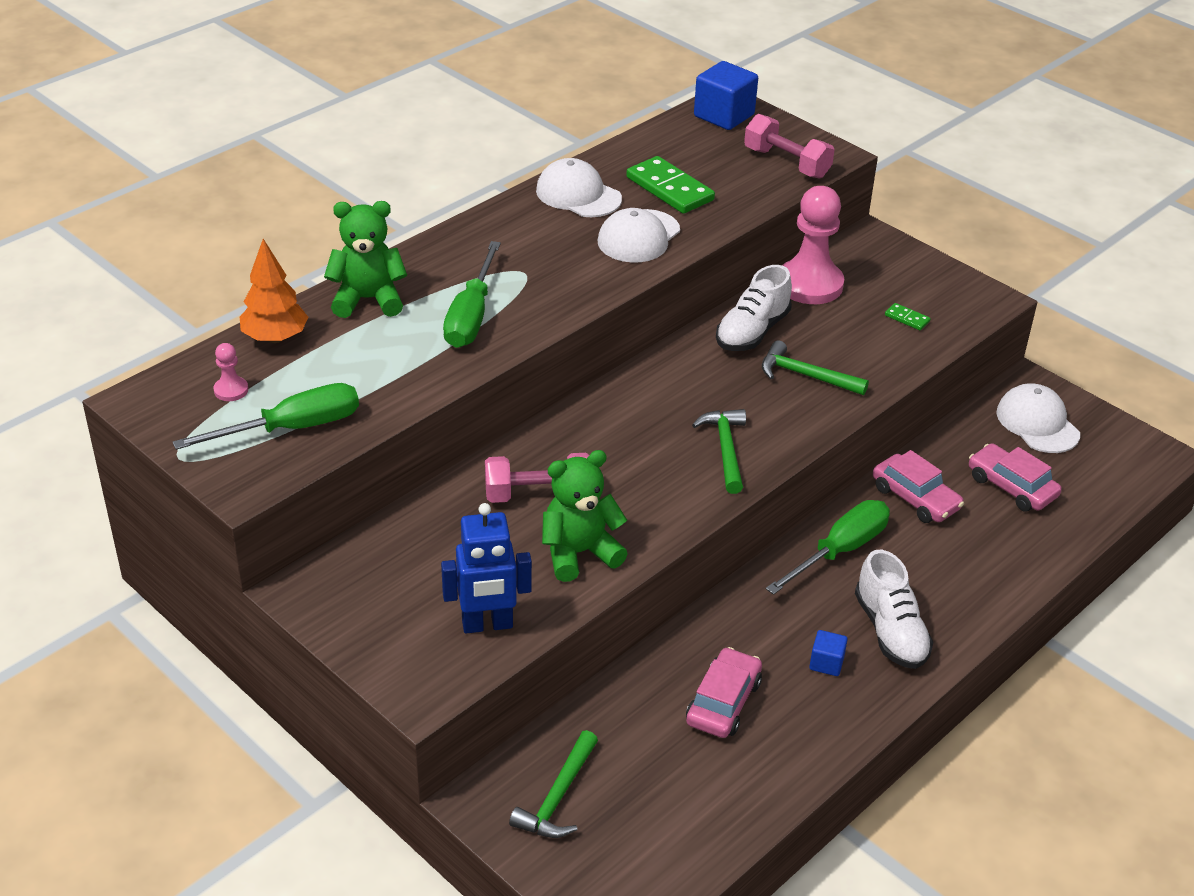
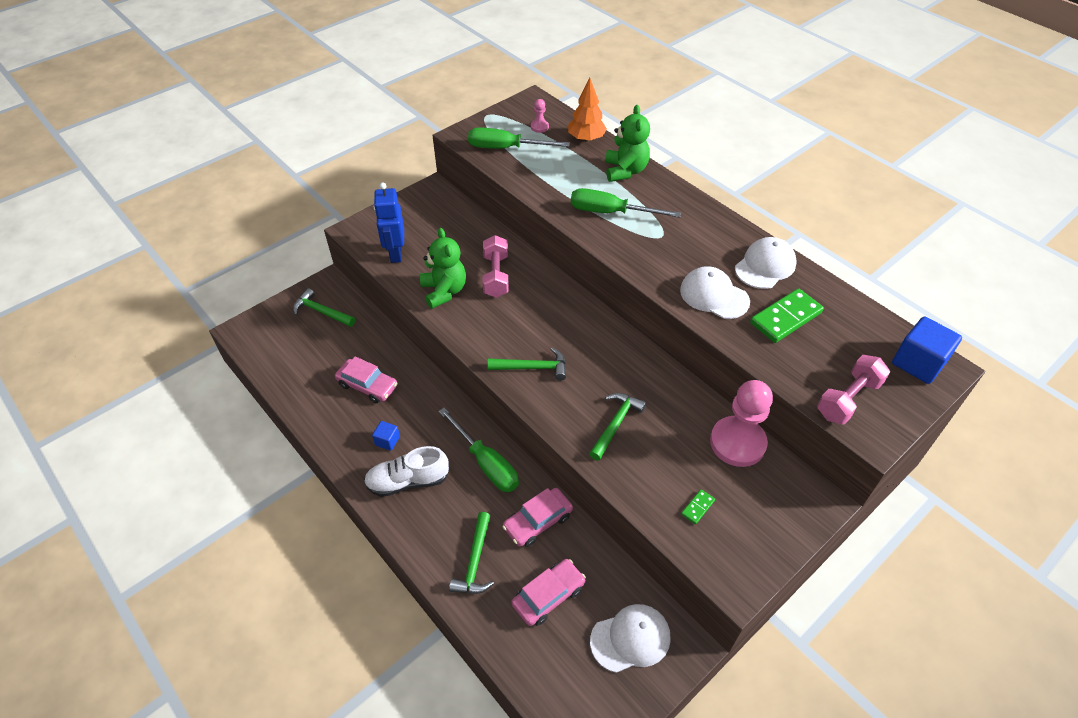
camera: 95 degrees right, 10 degrees up
(292, 428) = (506, 148): green screwdriver -> green screwdriver turned 120 degrees clockwise
(752, 332) = (668, 397): white shoe -> none
(990, 553) = (475, 561): none -> green hammer

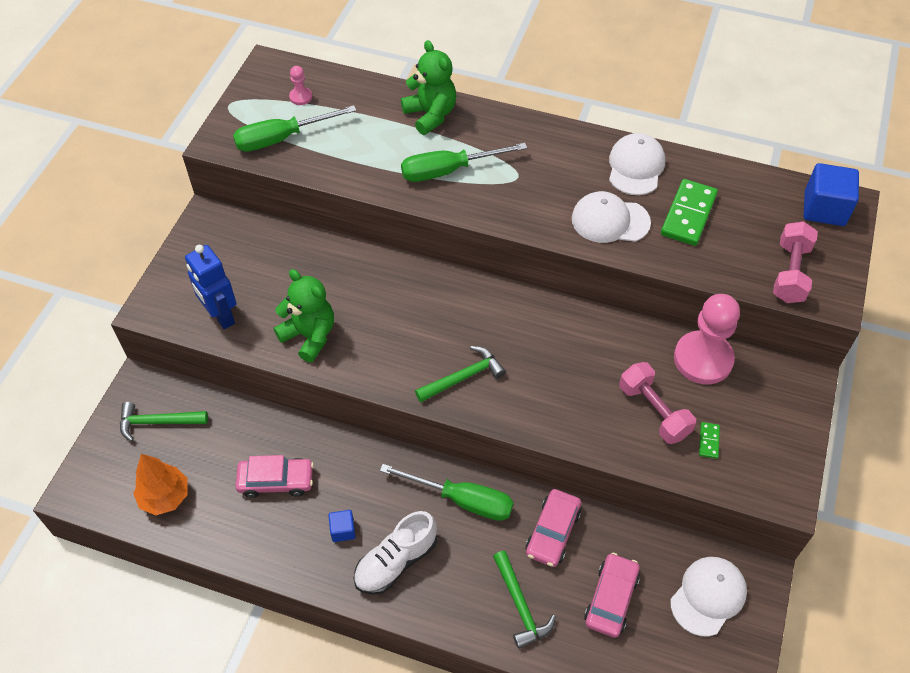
camera: 30 degrees left, 5 degrees up
(496, 276) = (353, 292): pink dumbbell -> pink dumbbell (654, 411)
(586, 139) = (362, 92): orange tree -> orange tree (165, 497)
(615, 424) = (583, 396): green hammer -> none

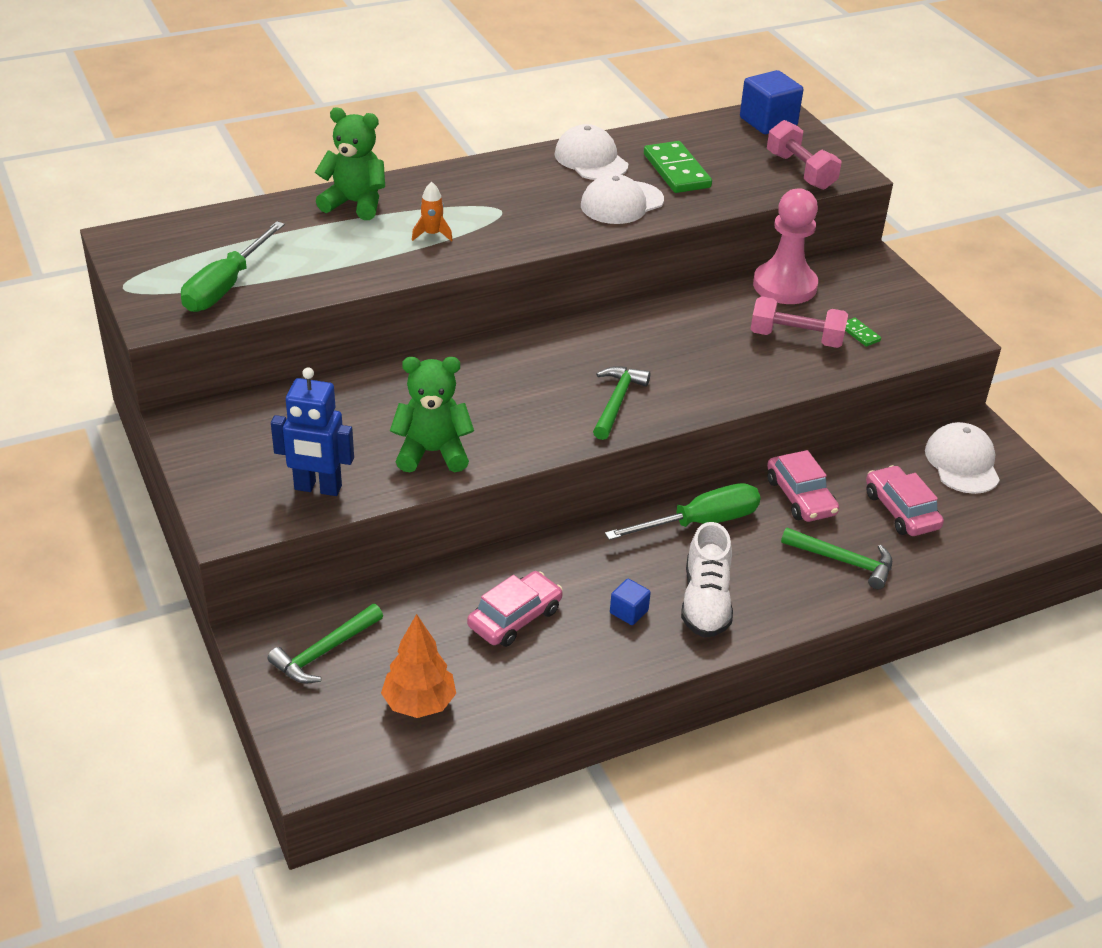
camera: 45 degrees left, 15 degrees down
(300, 97) = (198, 247): pink pawn -> none
(448, 171) = (432, 234): green screwdriver -> orange rocket

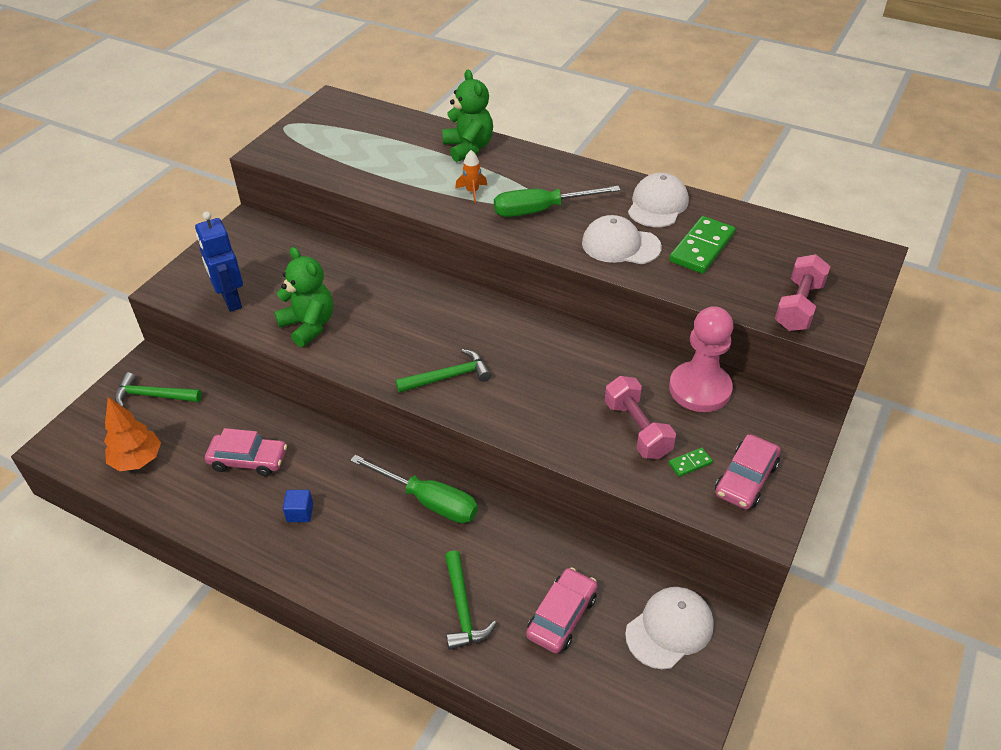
camera: 55 degrees right, 5 degrees up
(226, 286) = (324, 154): green screwdriver -> green screwdriver (541, 210)
(705, 602) = (345, 549): white shoe -> none
(768, 122) = (846, 256): blue cube -> none
(800, 497) = (514, 543): pink car -> pink car (745, 479)
(859, 334) = (690, 463): green domino -> green domino turned 45 degrees clockwise

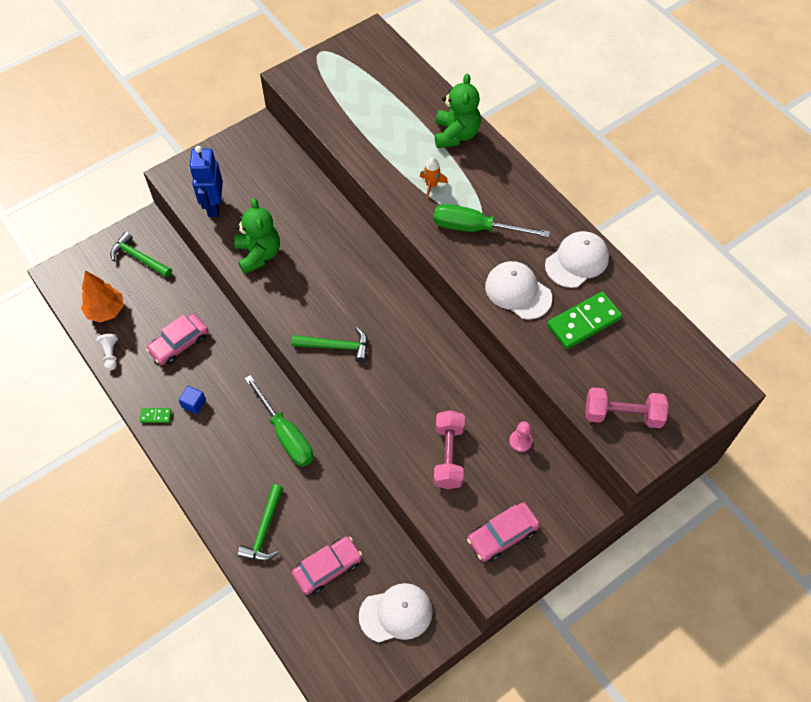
camera: 25 degrees right, 15 degrees up
(166, 502) = (110, 354): none -> white pawn
(248, 460) = (179, 343): pink car -> pink car turned 105 degrees clockwise
(690, 463) = (469, 503): green domino -> green domino (156, 416)
(700, 389) = (520, 441): pink pawn -> pink pawn, size x0.43
(798, 306) = (622, 415): pink dumbbell -> pink dumbbell turned 45 degrees clockwise

